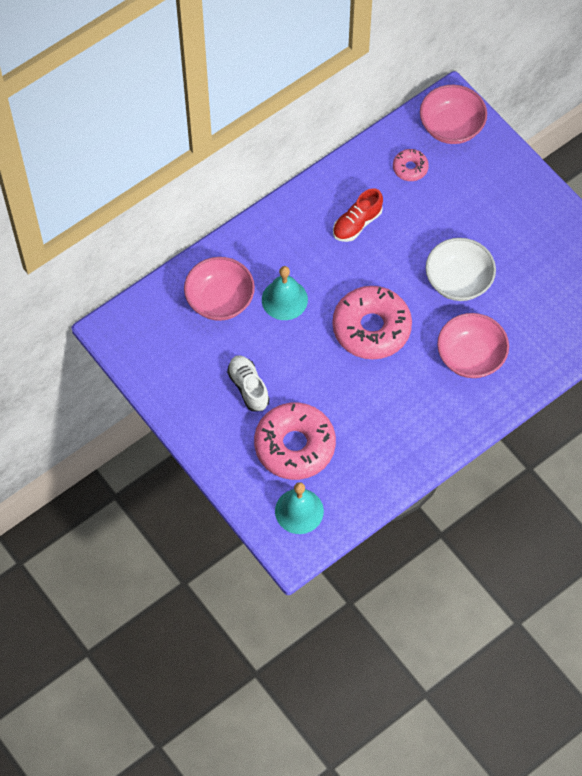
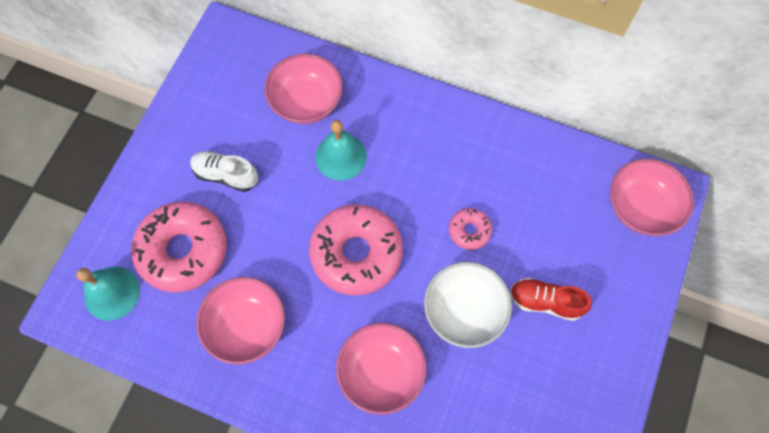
camera: 60 degrees right, 5 degrees up
(248, 387) = (226, 175): white shoe -> white shoe turned 105 degrees counterclockwise
(357, 223) = (467, 177): red shoe -> red shoe (545, 302)
(383, 428) = (246, 326): none -> pink bowl
(410, 168) = (564, 193): pink donut -> pink donut (469, 231)

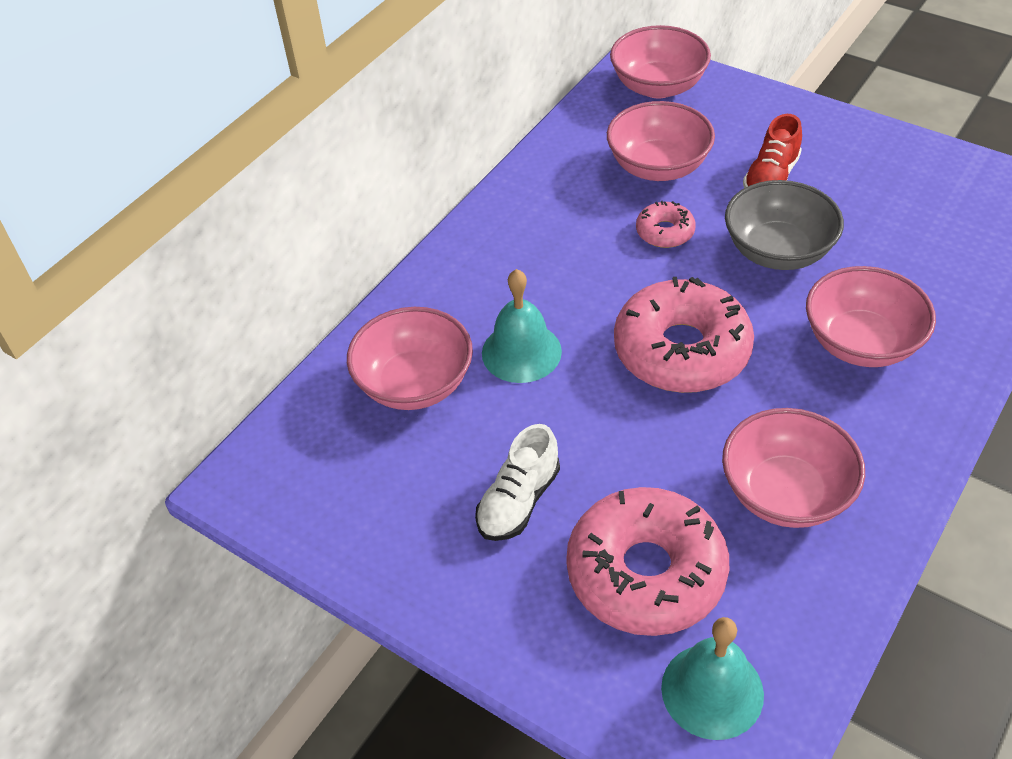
camera: 75 degrees left, 20 degrees down
(464, 311) = (778, 251): white bowl -> grey bowl
(541, 218) = (658, 166): none -> pink bowl

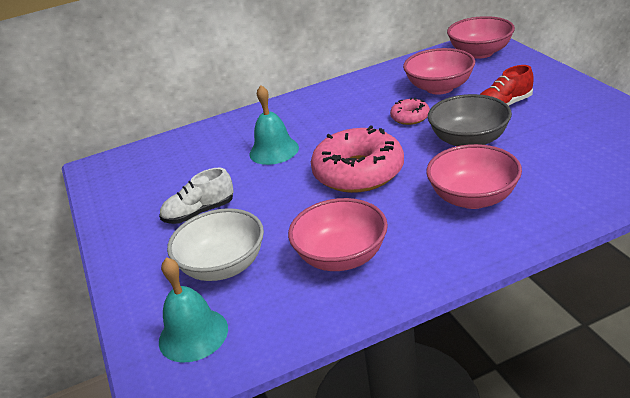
camera: 35 degrees right, 15 degrees down
(415, 383) = (209, 150): pink bowl -> none
(646, 573) = (223, 266): pink donut -> white bowl

